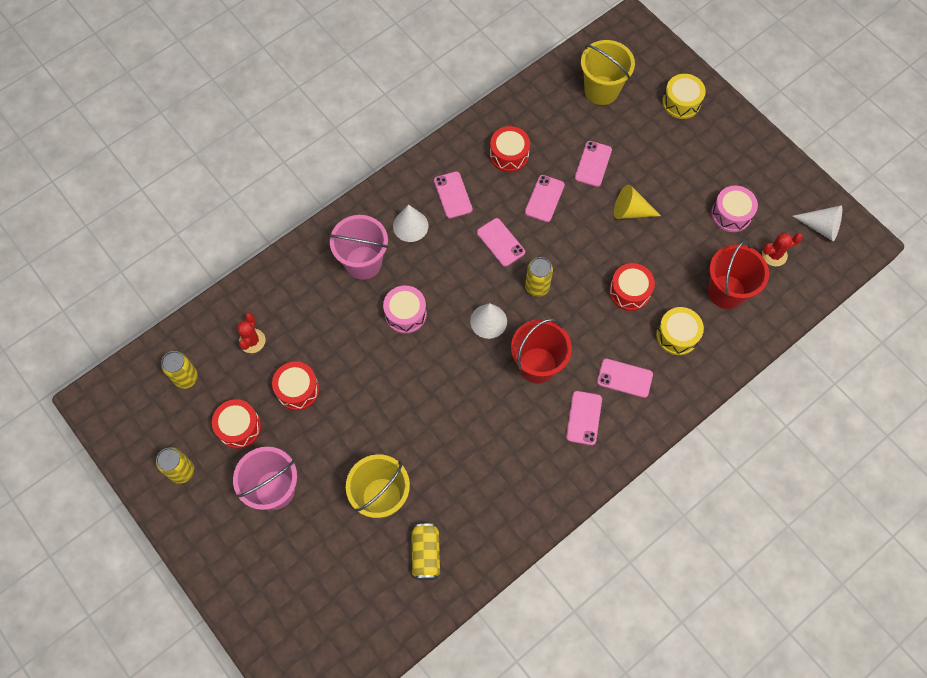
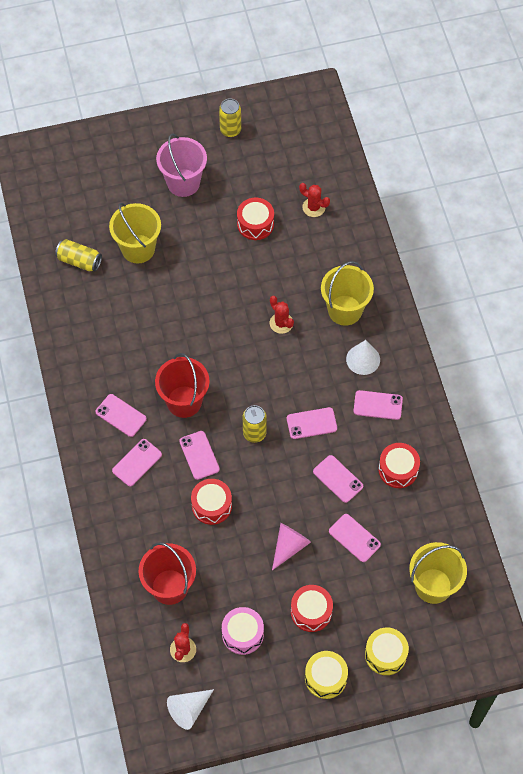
camera: 115 degrees right, 5 degrees down
(186, 377) = (305, 154): yellow can -> none
(239, 427) = (245, 176): red drum -> red drum (311, 612)
(363, 262) = (345, 310): pink bucket -> yellow bucket
(405, 314) = (281, 323): pink drum -> red cactus
(488, 321) = (242, 382): white cone -> none
(586, 325) = (199, 455): none -> pink phone
(630, 211) = (289, 546): yellow cone -> pink cone
(677, 335) = (151, 524): yellow drum -> yellow drum (325, 678)

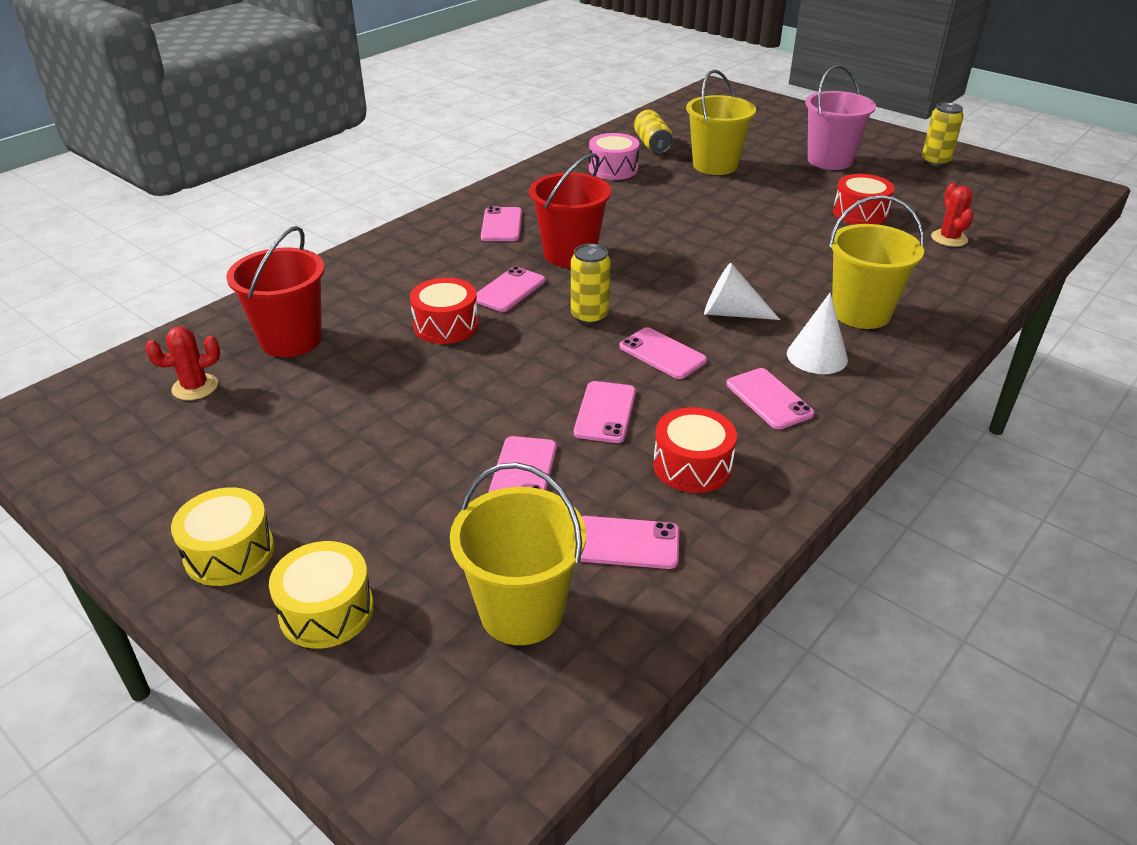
camera: 55 degrees right, 25 degrees down
(137, 462) = (451, 255): pink phone -> pink phone (626, 543)
(188, 710) = (90, 431): white cone -> white cone (731, 313)
(242, 634) = (257, 430): pink drum -> pink drum (613, 169)
(281, 323) = (767, 276): red cactus -> none
(289, 546) = (446, 413): pink cone -> none
(311, 612) = (348, 482): red drum -> none

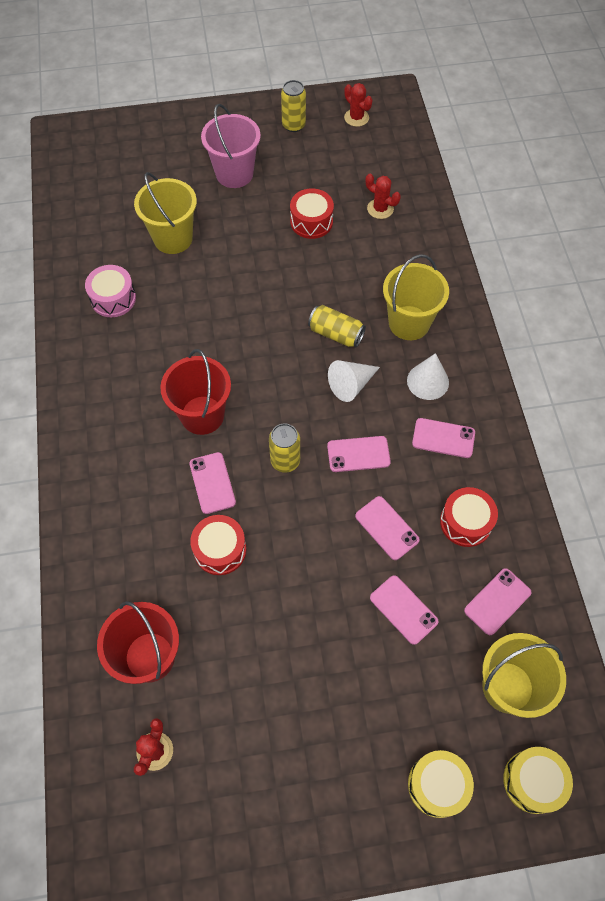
camera: 50 degrees left, 25 degrees up
(229, 552) = (350, 814): yellow drum -> yellow drum (533, 781)
(502, 225) = (122, 426): pink phone -> none
(652, 145) = (103, 246): yellow can -> yellow can (336, 334)
(1013, 183) = (356, 118): none -> red cactus

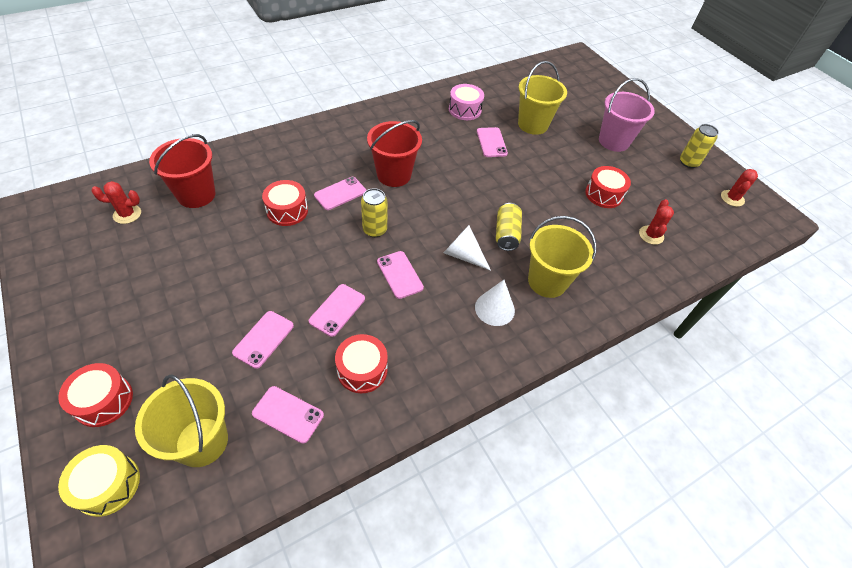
camera: 65 degrees right, 10 degrees down
(437, 785) = (103, 401): yellow drum -> red drum
(443, 438) = (441, 333): pink phone -> pink phone (491, 142)

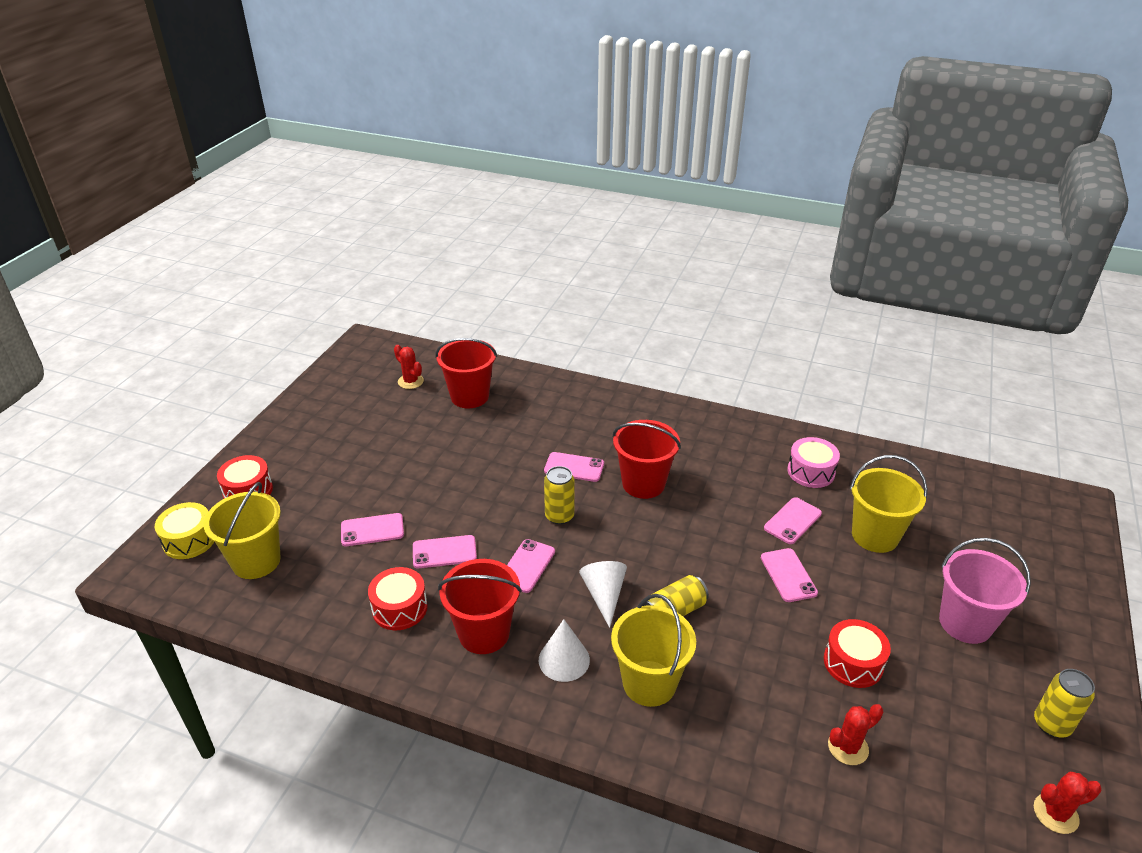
camera: 55 degrees right, 15 degrees down
(287, 210) = (514, 452): red drum -> none
(288, 414) = (317, 591): pink phone -> pink phone (788, 575)
(434, 335) = (484, 633): none -> red bucket

